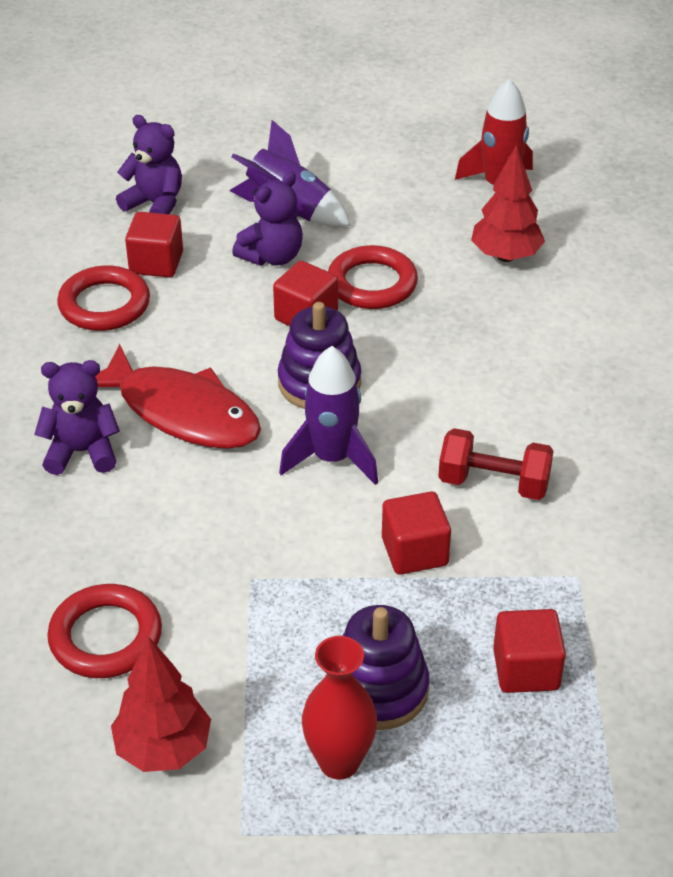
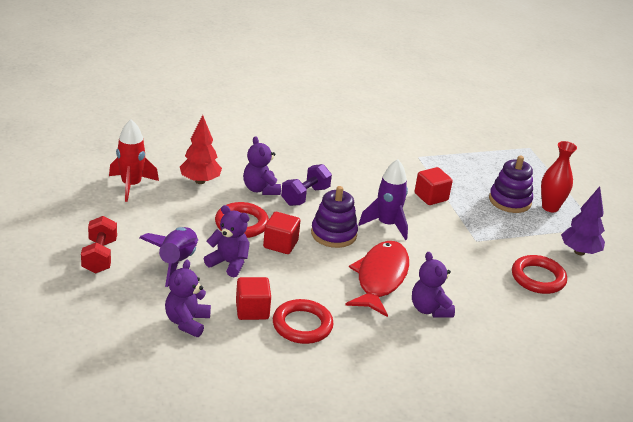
camera: 110 degrees left, 10 degrees down
(163, 749) = (579, 252): red tree -> purple tree
(443, 370) = (305, 196): none -> purple dumbbell
(472, 320) = (260, 189): none -> purple teddy bear
(493, 483) = (376, 178): red dumbbell -> red dumbbell (99, 256)
(526, 669) = (474, 167): red cube -> none

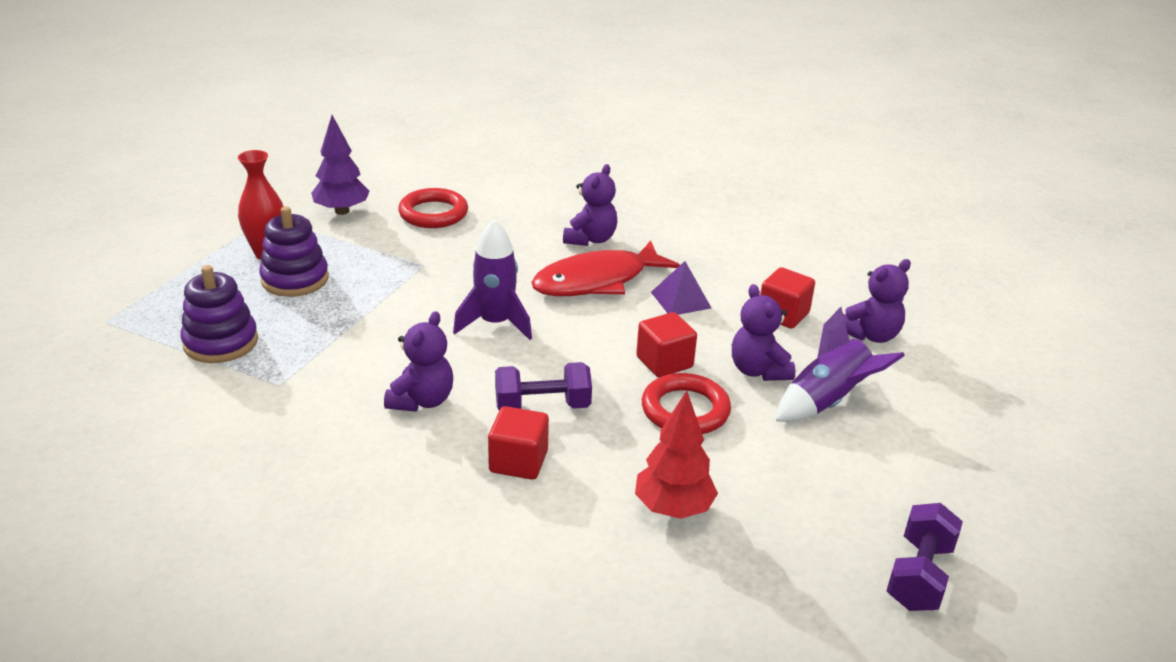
camera: 135 degrees left, 0 degrees up
(76, 199) = (919, 575): none -> purple dumbbell
(99, 256) = (933, 456): red dumbbell -> none
(131, 185) = (800, 558): red rocket -> none
(260, 189) = (593, 447): purple teddy bear -> purple teddy bear (422, 400)
(302, 325) = (743, 281): red ring -> none
(320, 290) = (681, 300): none -> purple pyramid
(333, 234) = (579, 343): purple stacking toy -> purple stacking toy (221, 342)
(431, 197) = (378, 327): red cube -> red cube (518, 461)

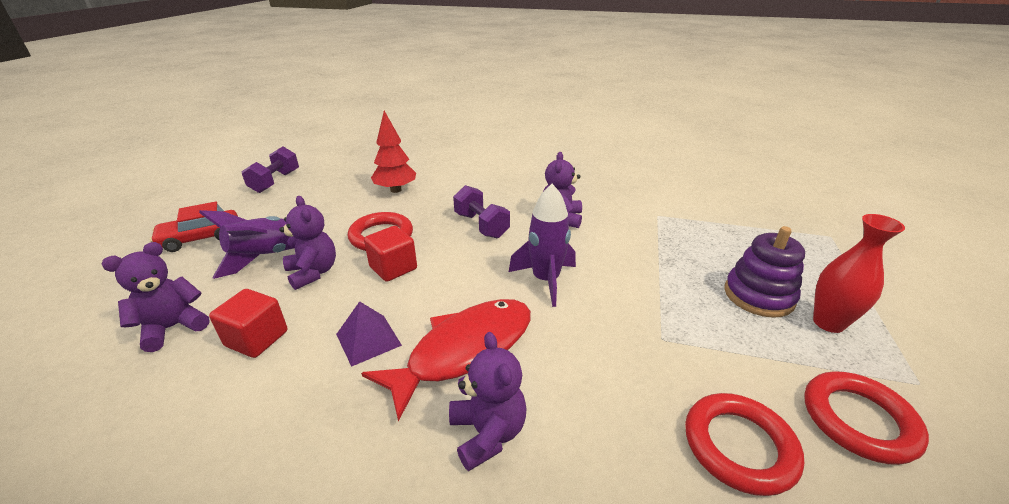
camera: 170 degrees right, 0 degrees up
(221, 342) = (731, 233): purple stacking toy -> none
(342, 211) = (858, 420): purple tree -> red ring
(518, 461) = (485, 198): red cube -> none
(542, 406) = (481, 225): purple dumbbell -> purple dumbbell turned 75 degrees clockwise
(590, 239) = (487, 433): purple teddy bear -> purple teddy bear turned 150 degrees clockwise
(942, 446) = (201, 238): none -> red car

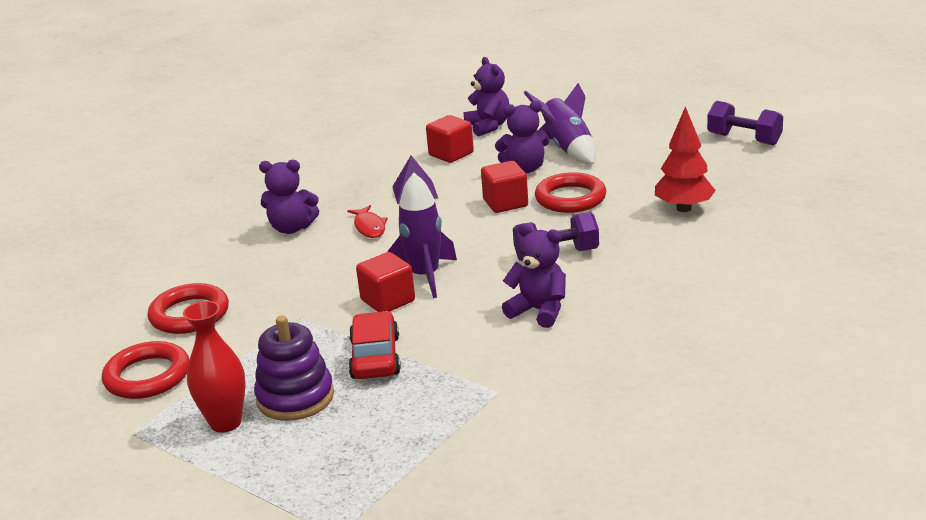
camera: 115 degrees right, 5 degrees down
(201, 238) = (622, 119): red car -> red car (375, 357)
(464, 350) = (369, 227): red fish -> red fish, size x0.47
(596, 290) = (388, 300): none -> red cube

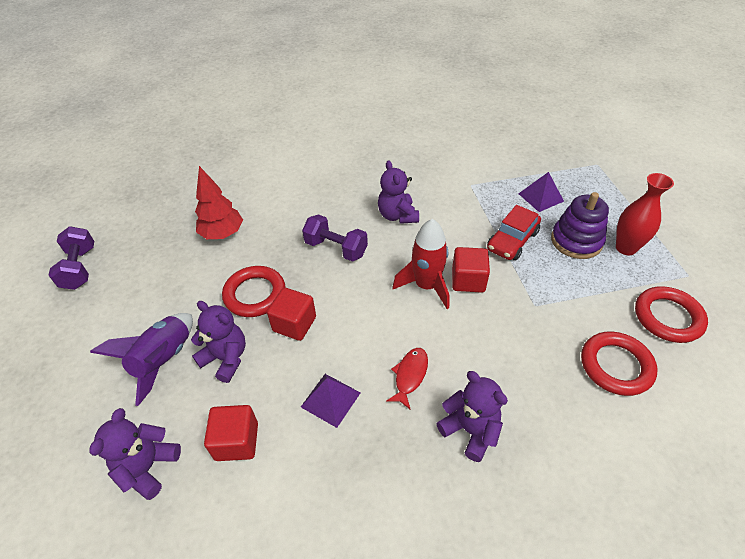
camera: 140 degrees left, 20 degrees up
(385, 427) = (540, 197): none -> purple pyramid
(425, 276) = (426, 286): purple rocket -> red rocket

